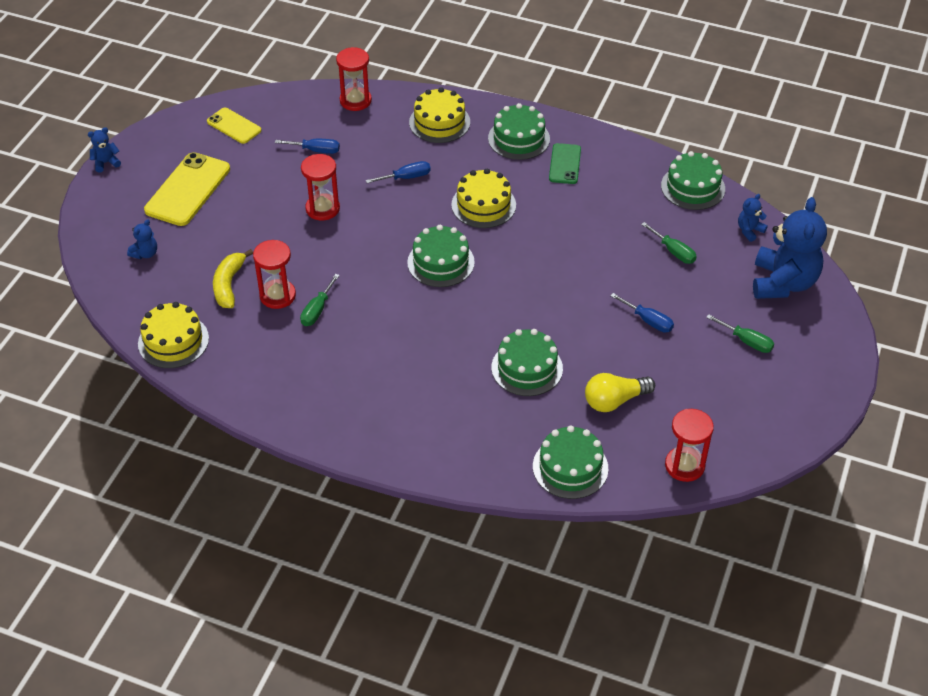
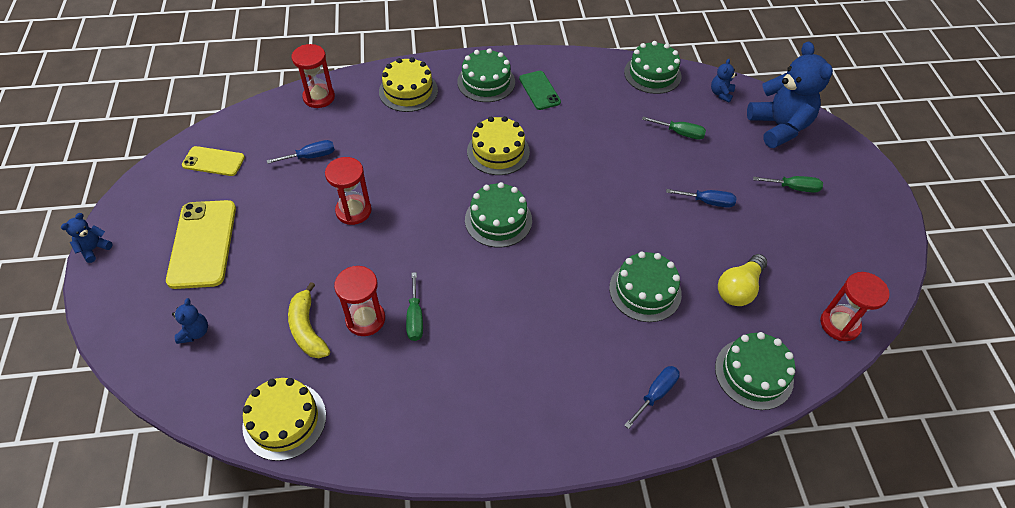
camera: 30 degrees left, 5 degrees up
(406, 177) = (412, 151): blue screwdriver -> blue screwdriver (656, 394)

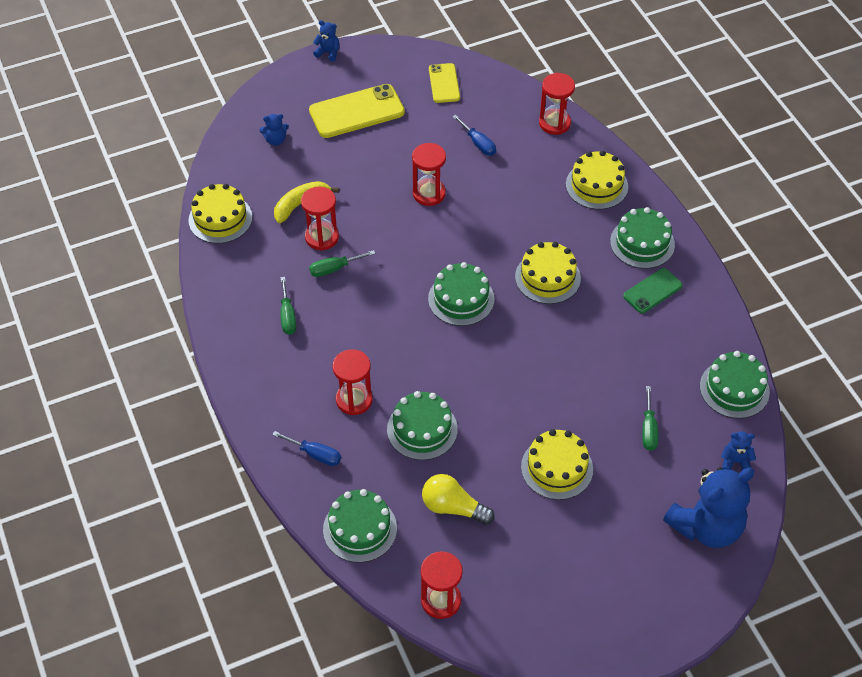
camera: 75 degrees right, 0 degrees up
(594, 341) = (354, 400): none -> red hourglass
(708, 202) = (557, 468): blue screwdriver -> yellow cake
(793, 188) = (613, 548): green screwdriver -> green screwdriver (287, 316)

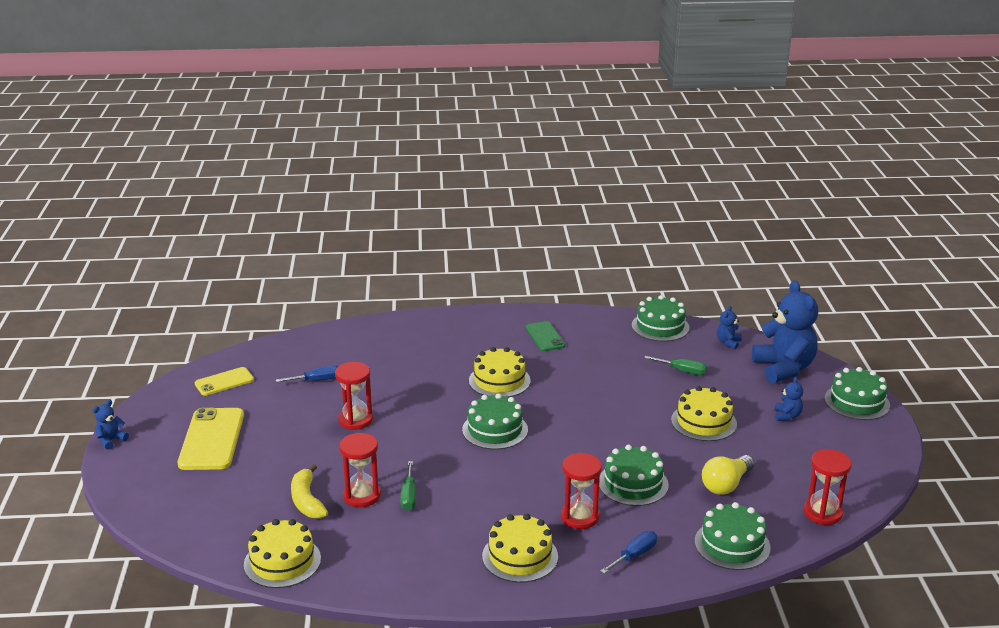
camera: 70 degrees left, 25 degrees down
(275, 140) = (202, 500): blue teddy bear -> blue teddy bear (787, 416)
(287, 316) = (450, 539): green screwdriver -> none
(444, 83) = (224, 382): yellow phone -> yellow phone turned 45 degrees counterclockwise
(554, 123) = (327, 338): red hourglass -> none
(596, 185) = (415, 335): yellow cake -> yellow cake (520, 556)
(642, 243) = (492, 329): green cake -> green cake (857, 402)

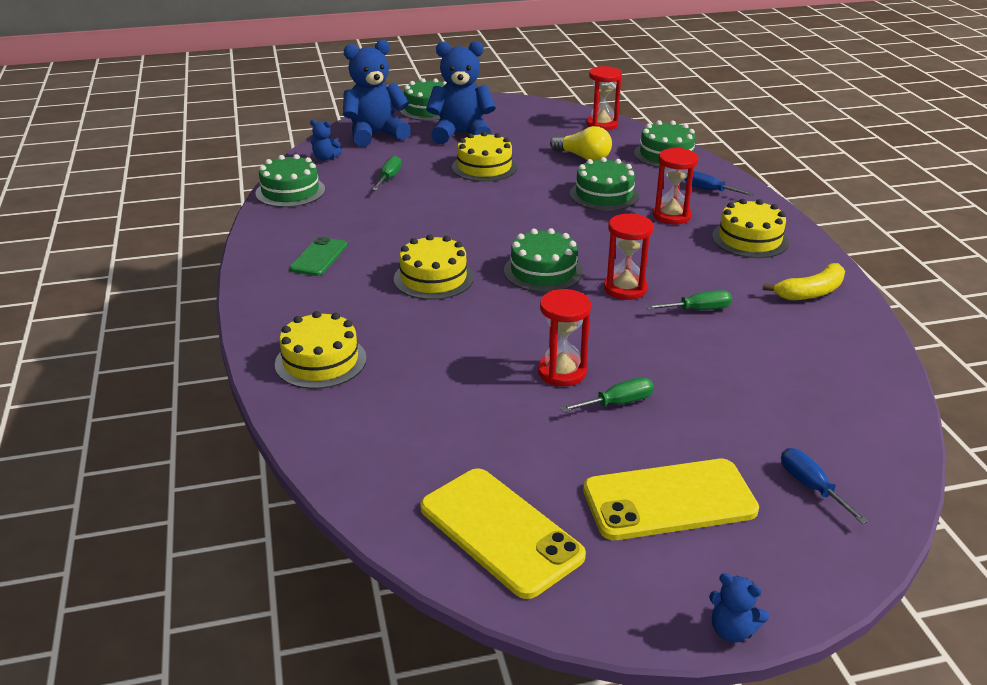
camera: 100 degrees left, 5 degrees up
(224, 382) = (500, 532): yellow phone -> yellow phone, size x1.70
(282, 561) = (869, 375): yellow cake -> yellow cake (320, 361)
(307, 501) = (752, 379): yellow banana -> yellow banana (811, 292)
(311, 437) = (617, 403): none -> green screwdriver
(317, 380) = (469, 426): blue screwdriver -> blue screwdriver (811, 487)
(362, 496) = (717, 341): red hourglass -> red hourglass (625, 289)
(545, 337) = (319, 257): green phone -> green phone turned 45 degrees counterclockwise
(787, 416) = (461, 134): blue teddy bear -> blue teddy bear, size x2.30

